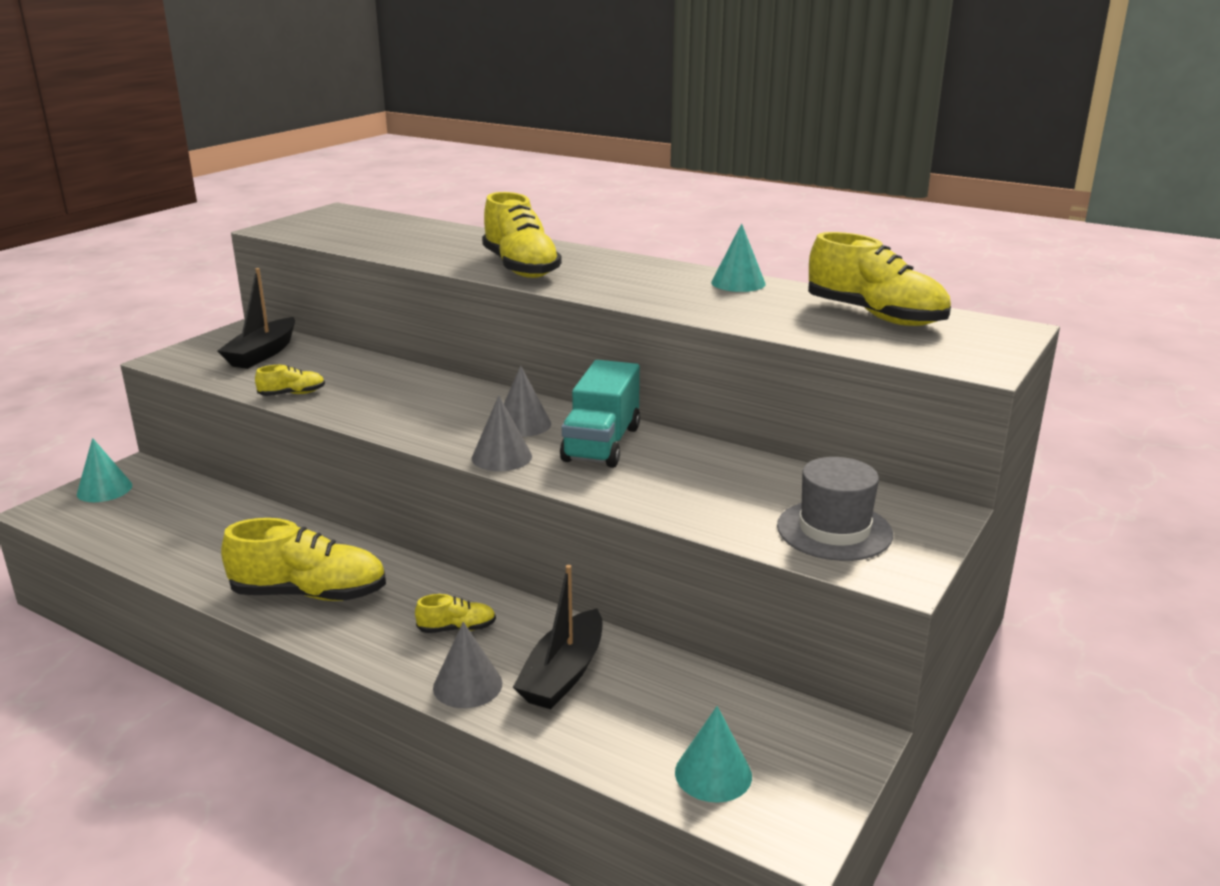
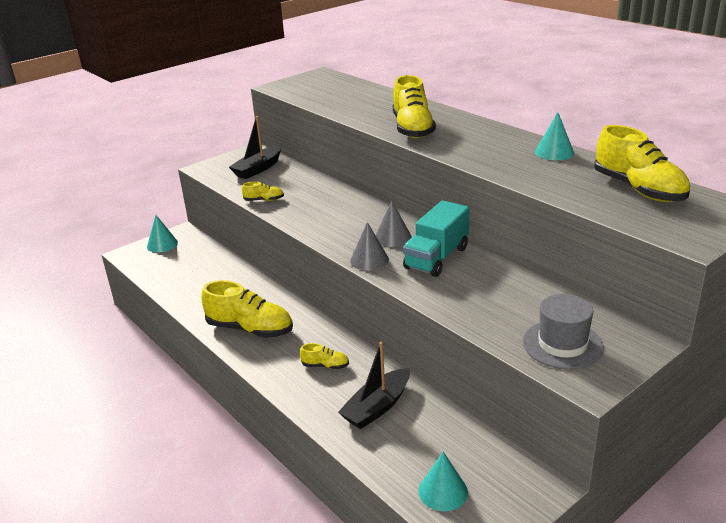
camera: 20 degrees right, 5 degrees up
(467, 685) = (318, 404): grey cone -> none

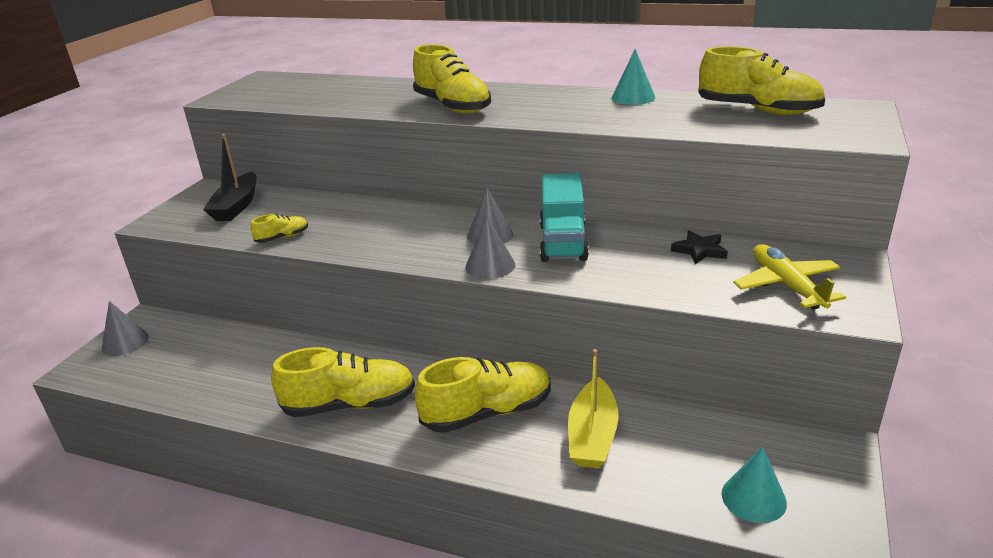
camera: 30 degrees left, 0 degrees up
(162, 244) = (125, 342): turquoise cone -> grey cone
(325, 366) = (487, 413): yellow shoe -> yellow shoe, size x2.13
(377, 407) = (592, 436): black boat -> yellow boat
(529, 296) = (699, 250): none -> black star
(562, 344) = (786, 285): grey hat -> yellow plane

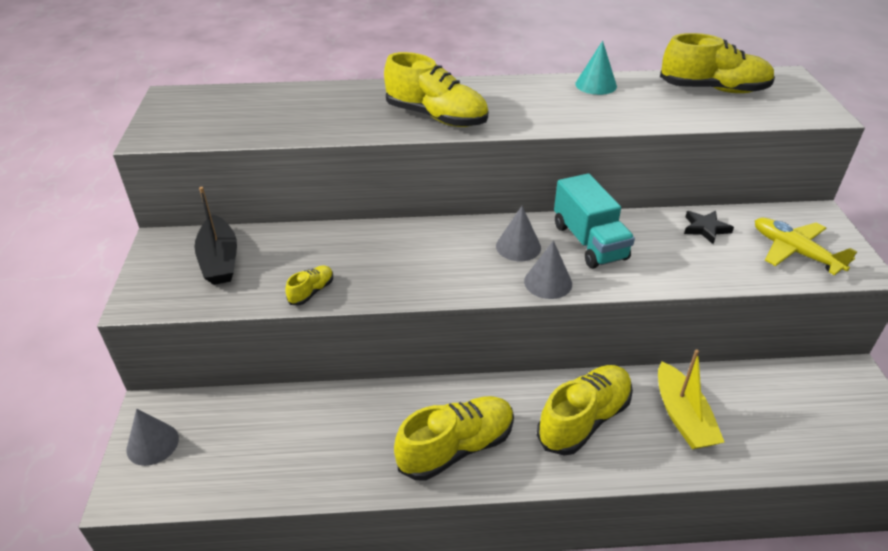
camera: 25 degrees left, 10 degrees up
(753, 498) = (830, 436): turquoise cone -> none

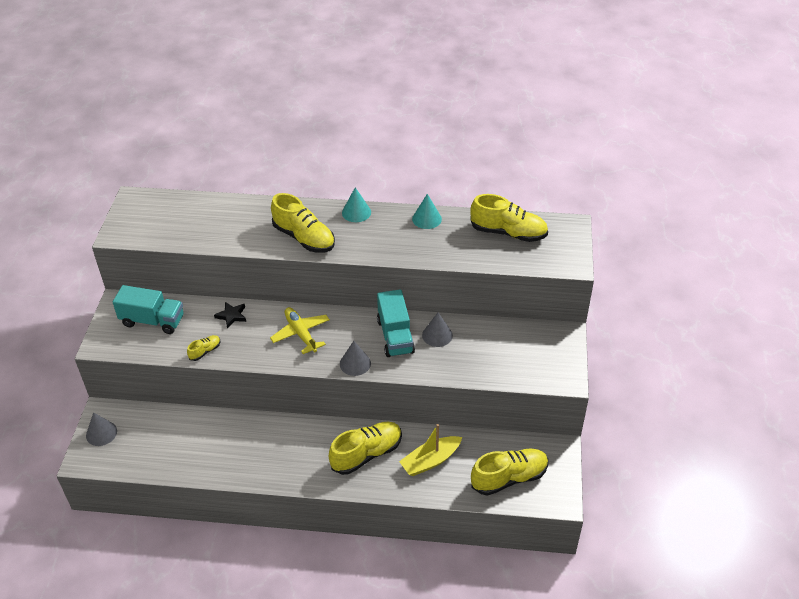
camera: 10 degrees right, 5 degrees up
(219, 260) = (152, 321): black boat -> turquoise truck
(456, 448) = (281, 461): yellow shoe -> yellow shoe (509, 478)
(497, 86) = (356, 212): none -> turquoise cone
(518, 246) = (346, 334): grey cone -> grey cone (437, 335)
(682, 417) = (430, 461): yellow boat -> yellow boat turned 60 degrees clockwise
(705, 228) = (479, 335): black star -> black star (231, 316)
(794, 252) = (530, 361): yellow plane -> yellow plane (301, 333)

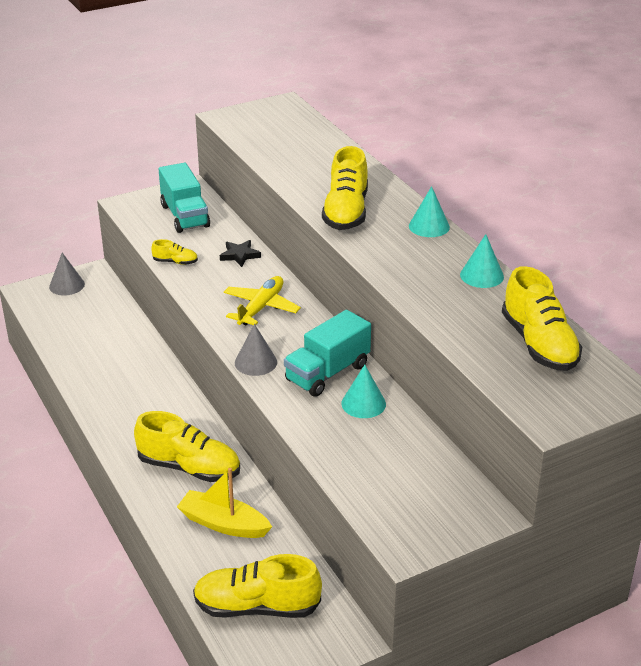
camera: 55 degrees right, 10 degrees down
(437, 335) = (363, 403): grey cone -> turquoise cone
(509, 478) = (257, 607): yellow shoe -> yellow shoe turned 150 degrees clockwise

